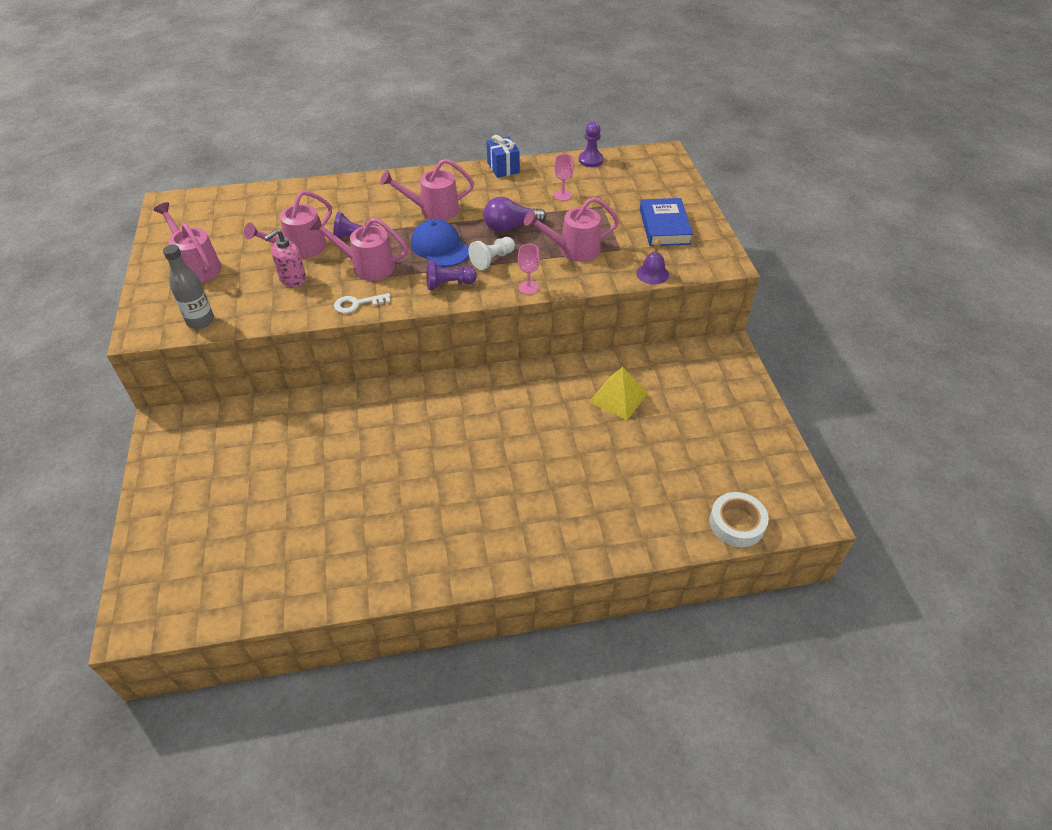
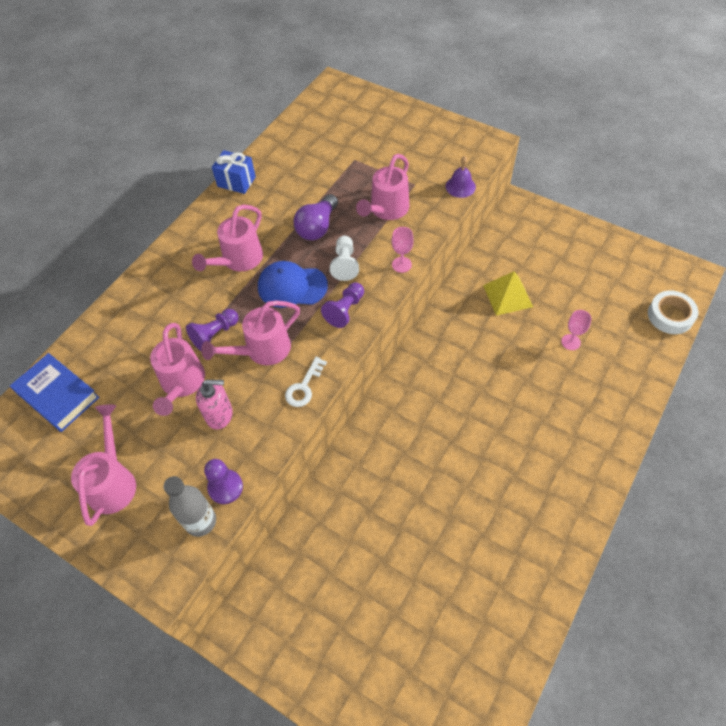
camera: 45 degrees left, 10 degrees up
(196, 266) = (113, 481): pink watering can -> pink watering can turned 90 degrees clockwise
(292, 279) = (219, 414): pink soap dispenser -> pink soap dispenser turned 90 degrees counterclockwise
(562, 195) = (315, 172): pink goblet -> pink goblet (570, 342)
(590, 160) = (291, 127): purple pawn -> purple pawn (225, 487)
(664, 227) = (416, 144): blue book -> blue book (57, 395)

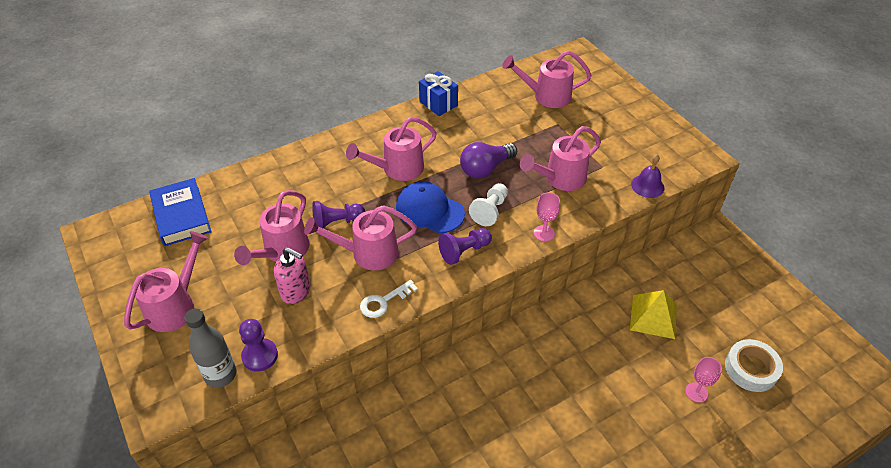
camera: 25 degrees right, 10 degrees down
(329, 137) = (546, 96): none -> pink watering can
(670, 315) = (830, 417): white tape -> white tape (751, 369)

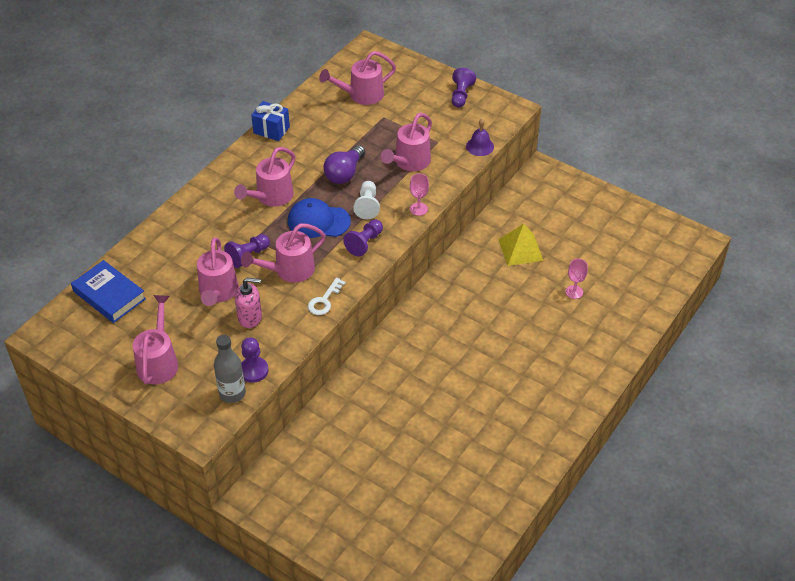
camera: 25 degrees left, 0 degrees up
(652, 126) = (461, 95): none -> purple pawn
(751, 369) = (605, 262): white tape -> none

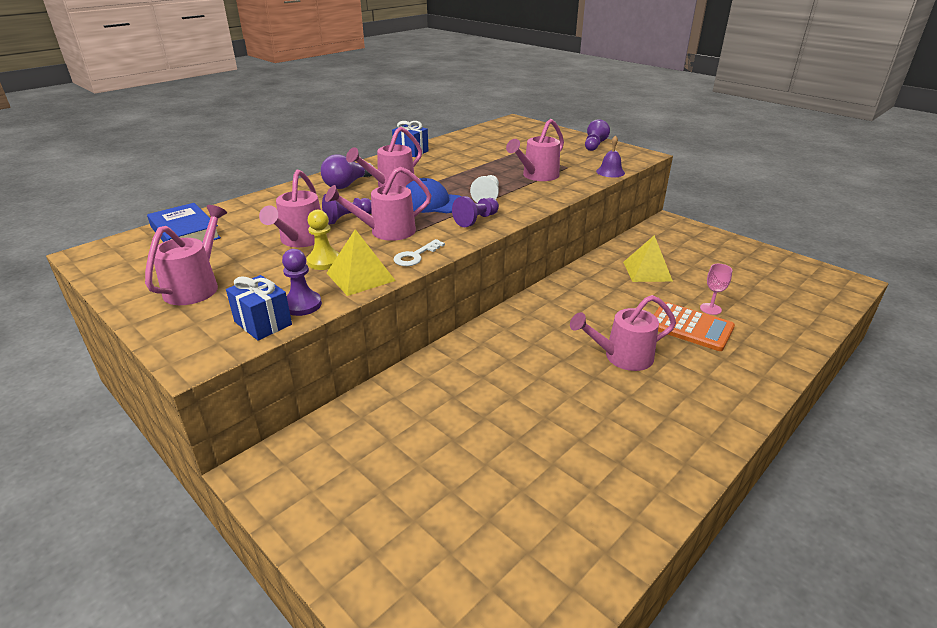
camera: 10 degrees right, 15 degrees down
(232, 393) = (263, 323): grey bottle -> blue gift
(250, 317) = (324, 261): pink soap dispenser -> yellow pawn
(287, 332) = (360, 276): none -> yellow pyramid
(344, 173) = (470, 178): purple light bulb -> purple light bulb (347, 184)
(361, 95) = (500, 140): pink watering can -> pink watering can (621, 357)
(418, 209) = (541, 203): pink goblet -> none
(556, 316) = (690, 327): none -> orange calculator

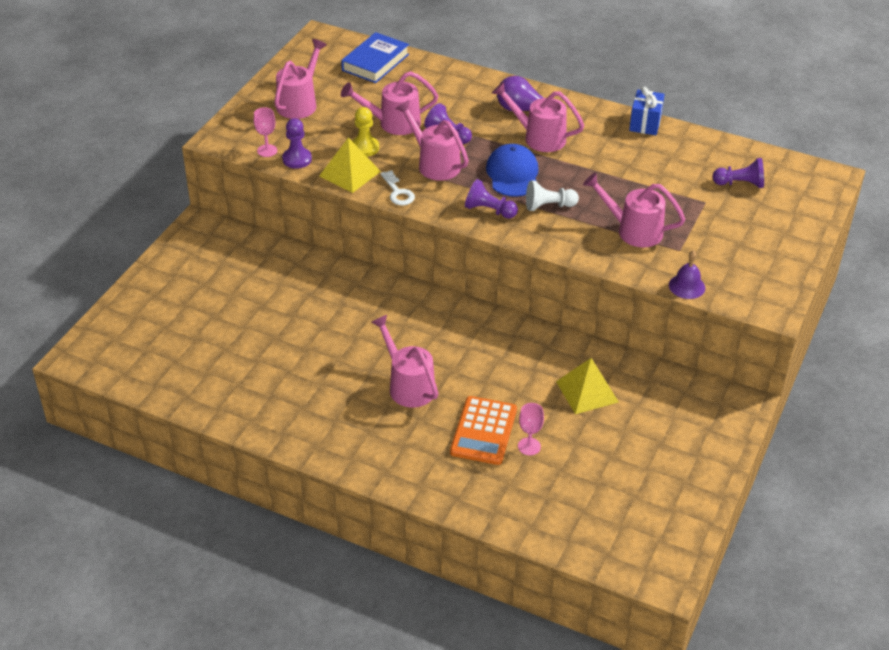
camera: 70 degrees right, 10 degrees up
(196, 286) = (300, 103): pink watering can -> pink watering can turned 60 degrees counterclockwise
(263, 323) = (267, 150): blue gift -> pink goblet
(415, 256) = (398, 192): white key -> white key turned 135 degrees counterclockwise
(594, 145) = (778, 262): purple pawn -> purple pawn (740, 184)

